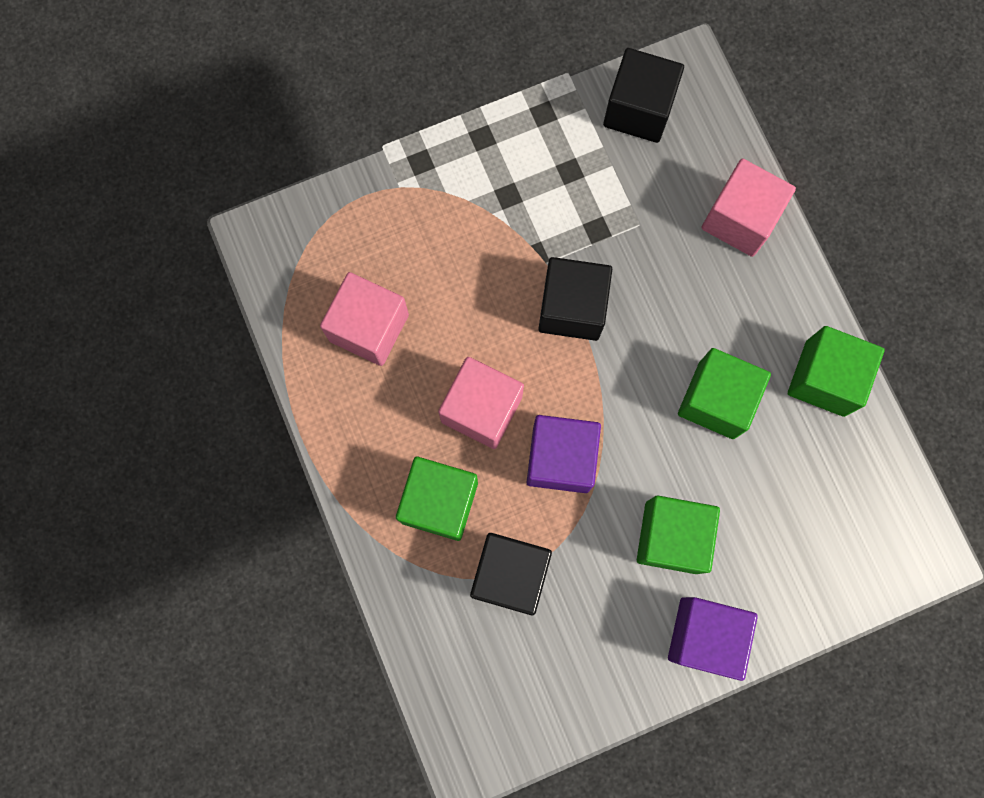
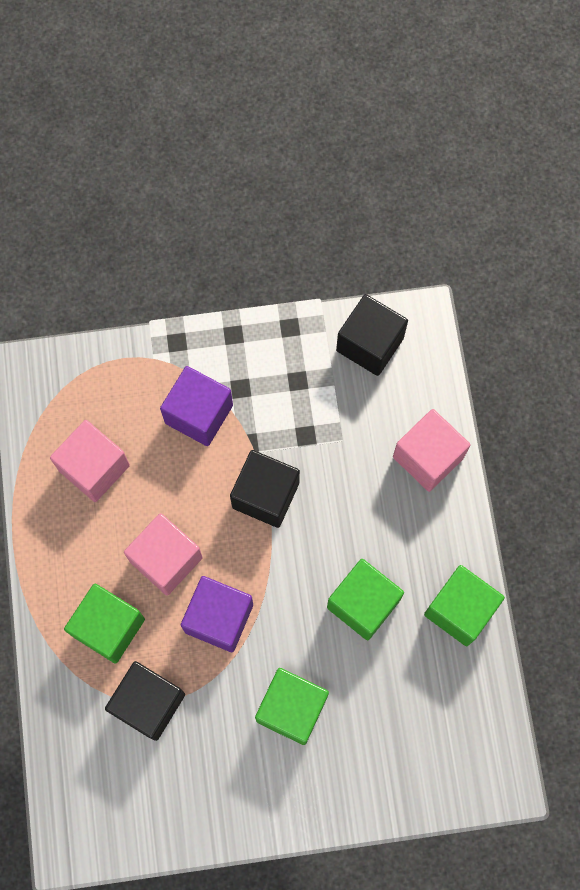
camera: 15 degrees right, 5 degrees down
(705, 636) = (295, 799): purple cube -> purple cube (199, 414)

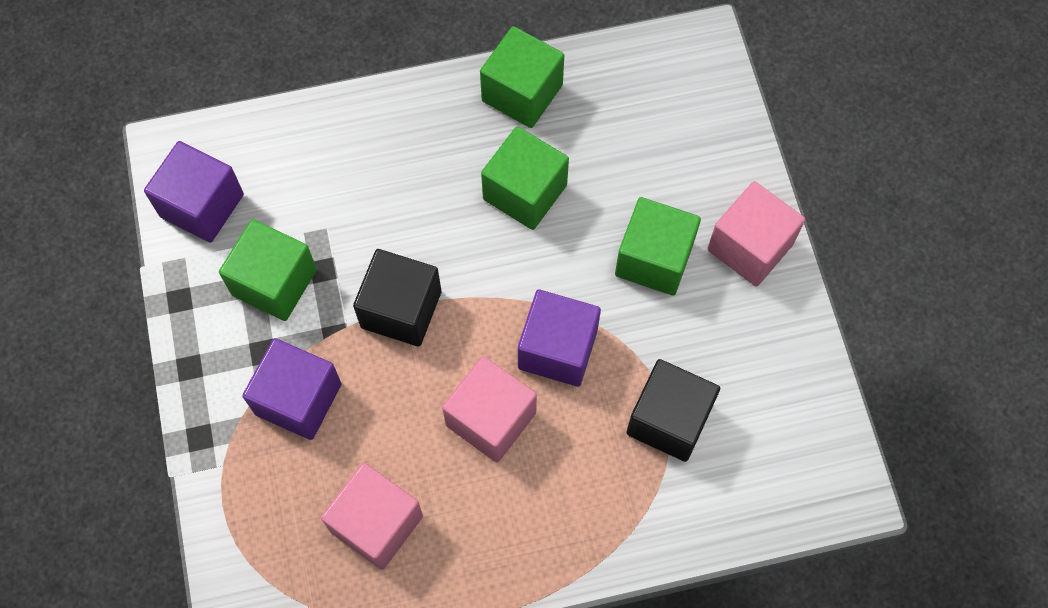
camera: 95 degrees left, 5 degrees down
(109, 627) = (582, 479): green cube -> green cube (274, 282)
(370, 344) = (202, 205): black cube -> purple cube
(428, 457) = (344, 134): pink cube -> pink cube (750, 247)

